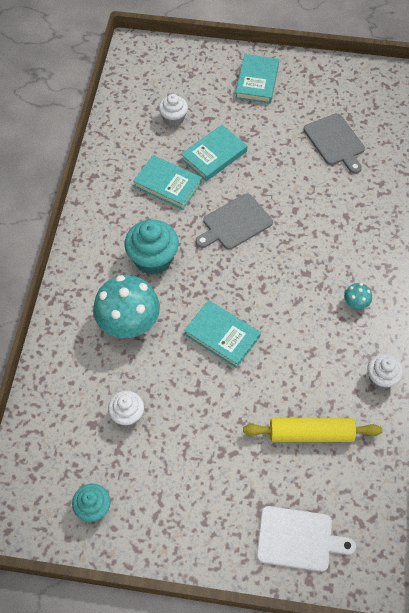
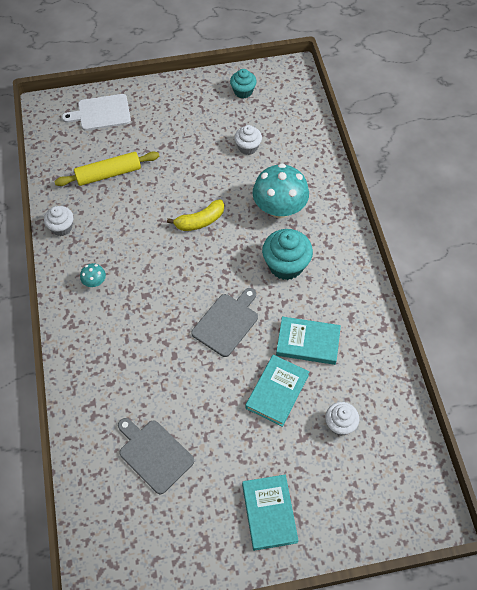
camera: 160 degrees right, 0 degrees up
(222, 335) = (200, 221): turquoise book -> yellow banana

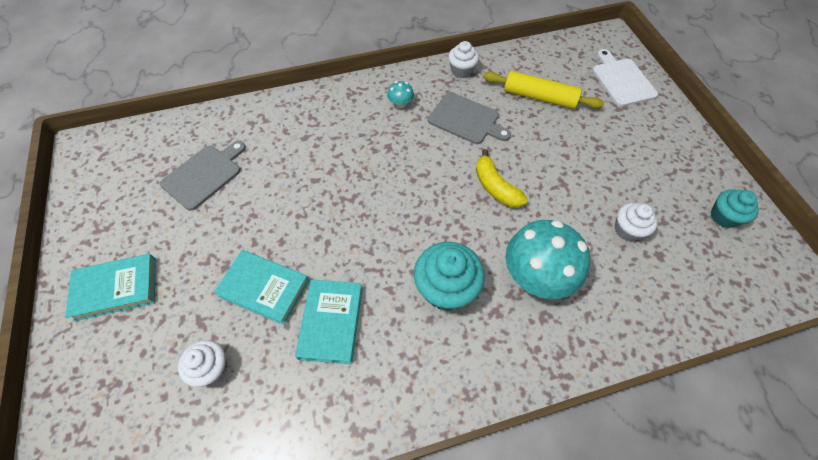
camera: 85 degrees right, 0 degrees up
(108, 174) = (539, 97): yellow rolling pin -> yellow rolling pin turned 45 degrees counterclockwise
(227, 322) = (357, 227): grey cutting board -> grey cutting board (466, 119)

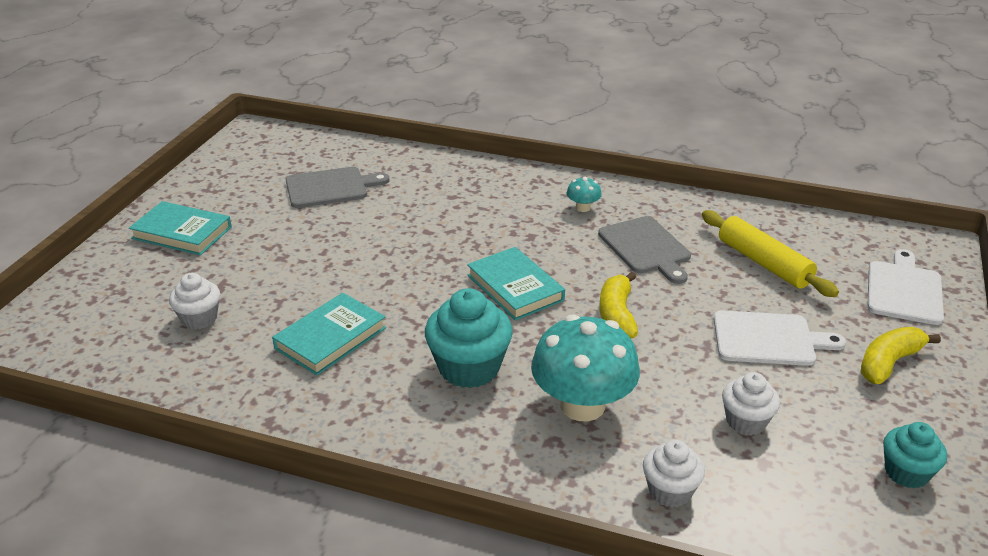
camera: 35 degrees right, 25 degrees down
(264, 288) = (298, 287): turquoise book -> turquoise book (515, 288)
(461, 71) = (688, 206): white cupcake -> white cupcake (670, 491)
(588, 157) = (768, 339): none -> white cutting board
(656, 140) = (888, 363): none -> yellow banana

